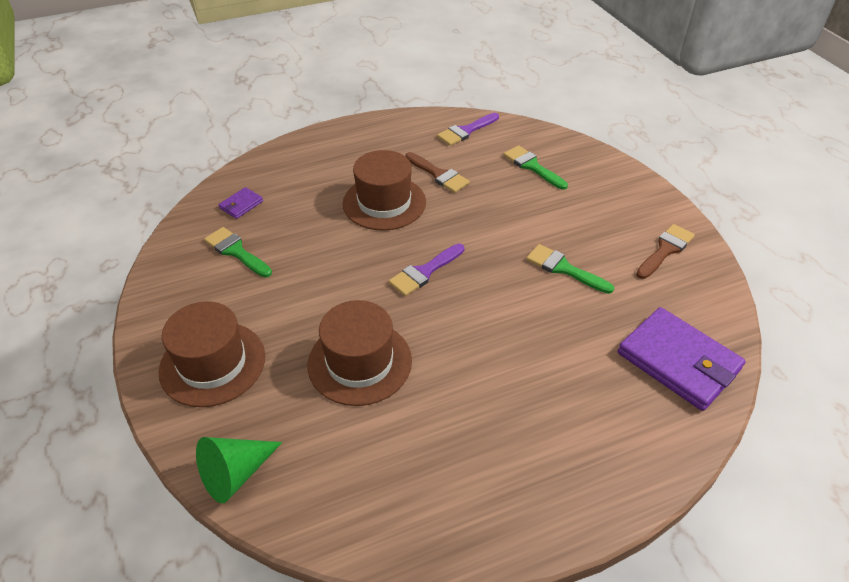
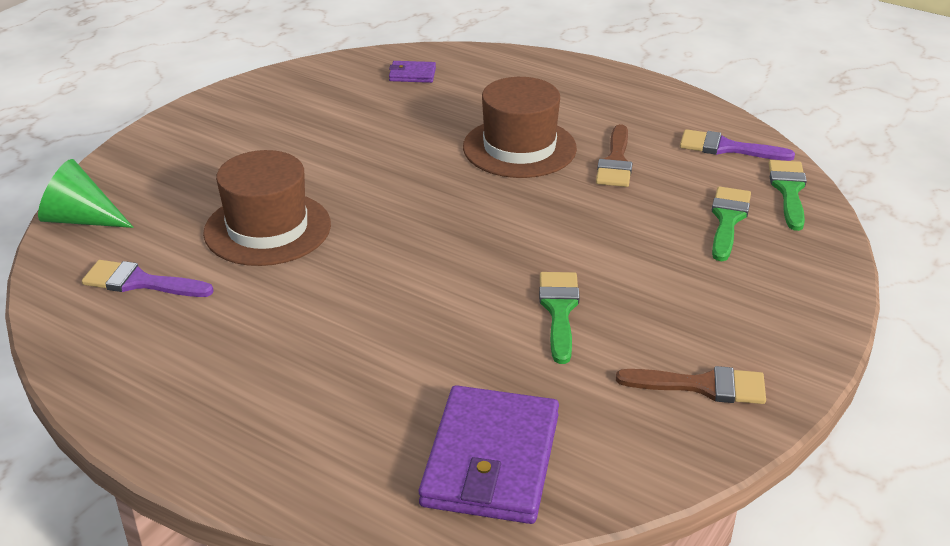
camera: 55 degrees right, 10 degrees down
(212, 363) = (193, 153): brown hat -> none
(236, 251) = (345, 101): green brush -> green brush (788, 191)
(424, 272) = (438, 216): purple brush -> purple brush (140, 282)

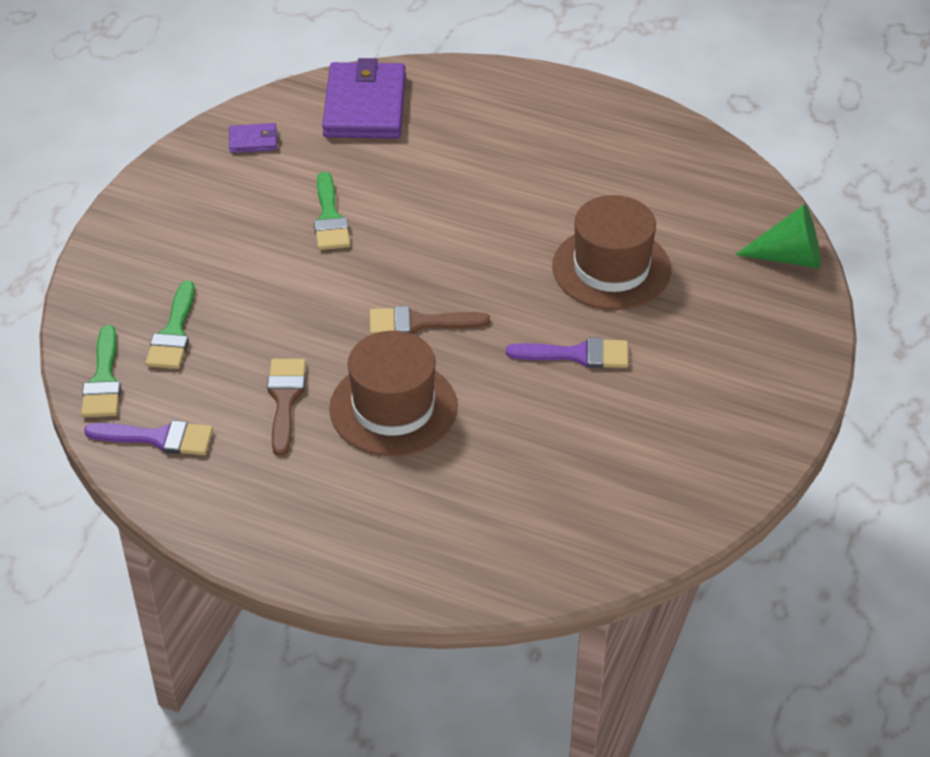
camera: 170 degrees right, 10 degrees up
(140, 282) = (688, 202): purple brush -> purple brush (577, 355)
(412, 74) = (556, 528): purple wallet -> purple wallet (253, 141)
(702, 386) = (217, 170): brown brush -> brown brush (419, 323)

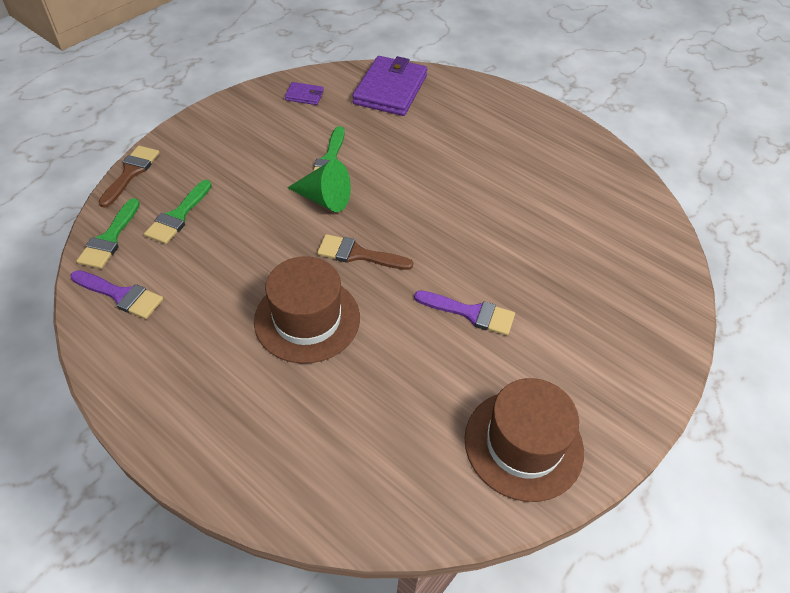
camera: 15 degrees right, 5 degrees up
(285, 399) = (229, 289): brown brush -> brown brush (131, 173)
(611, 268) = (523, 248): brown hat -> brown hat (523, 444)
(789, 257) = (671, 275): green cone -> green cone (324, 199)

